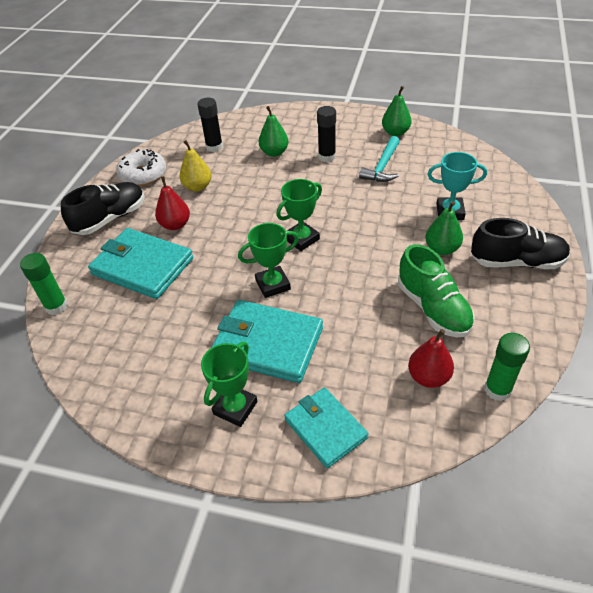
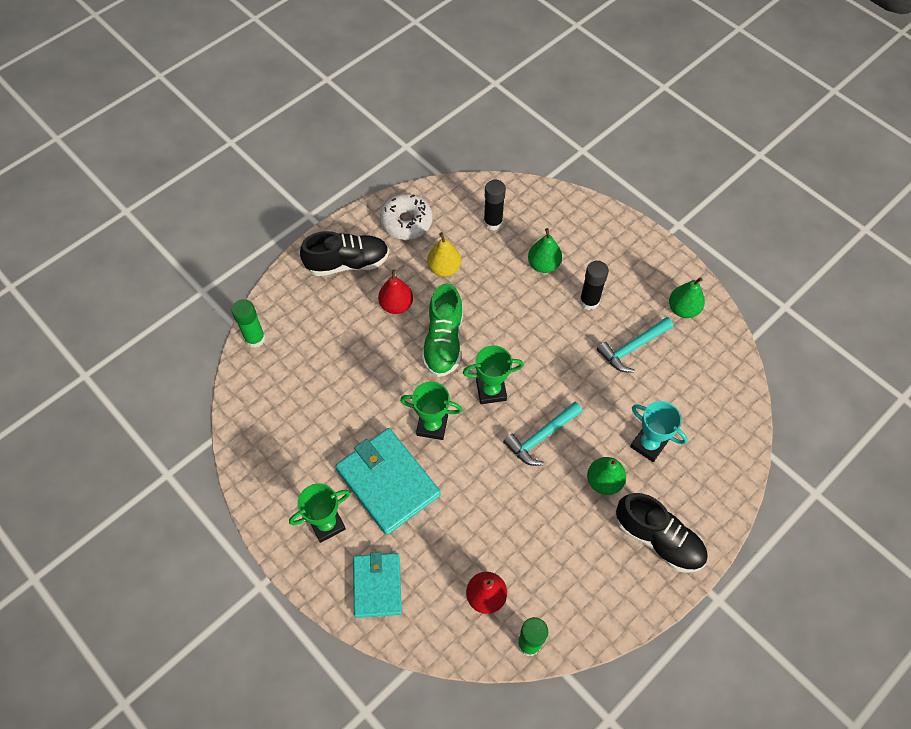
camera: 30 degrees right, 15 degrees up
(142, 266) = (342, 337): turquoise wallet -> none
(368, 247) = (541, 437): none -> turquoise hammer
(433, 308) = (543, 537): green shoe -> green shoe (443, 341)

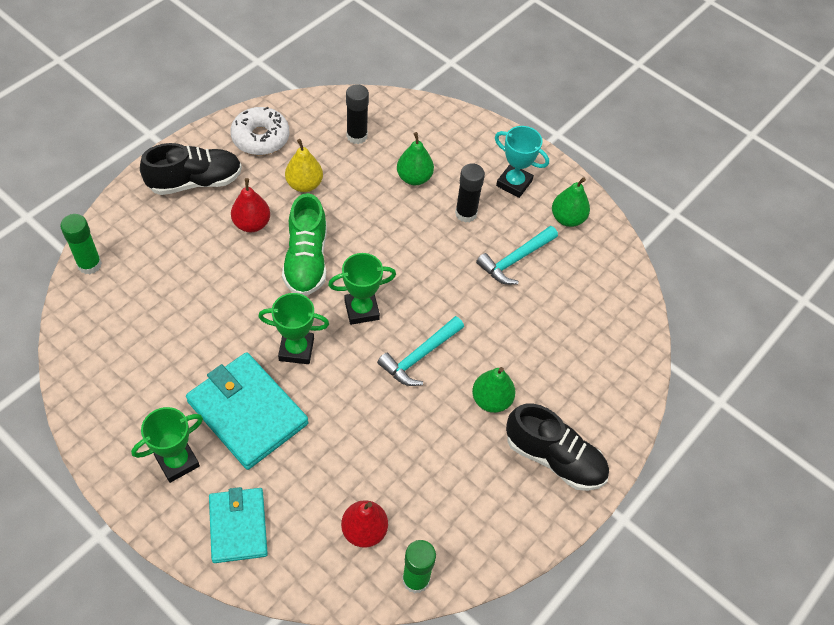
camera: 10 degrees left, 5 degrees down
(648, 444) = (538, 359): turquoise trophy -> turquoise trophy (514, 183)

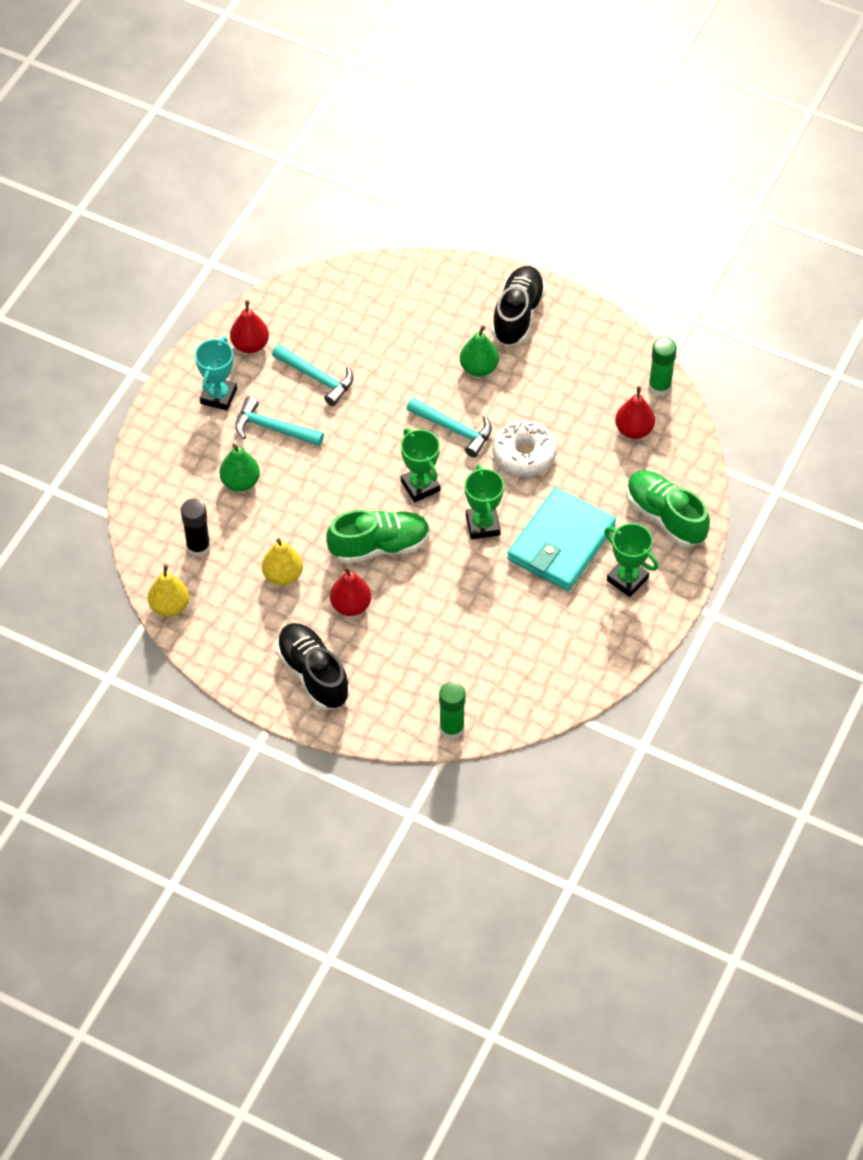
camera: 100 degrees left, 0 degrees up
(238, 526) = (665, 517): turquoise wallet -> green shoe
(260, 138) = (231, 634): white donut -> white donut (524, 455)
(305, 106) = (170, 606): none -> yellow pear
(466, 213) = (273, 428): black glue stick -> turquoise hammer
(567, 218) = (250, 345): green pear -> red pear

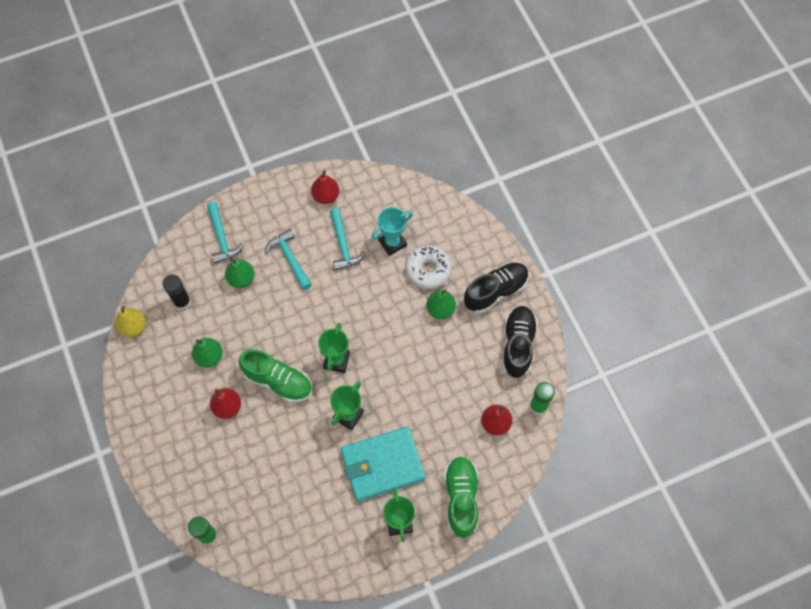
camera: 40 degrees right, 10 degrees up
(218, 396) = (279, 215): turquoise trophy -> turquoise trophy (392, 243)
(283, 575) = (209, 356): yellow pear -> green pear
(313, 674) = (167, 434): black shoe -> black shoe (517, 345)
(454, 429) = (389, 339): turquoise hammer -> turquoise hammer (222, 238)
(524, 455) = (414, 387): white donut -> white donut (428, 270)

